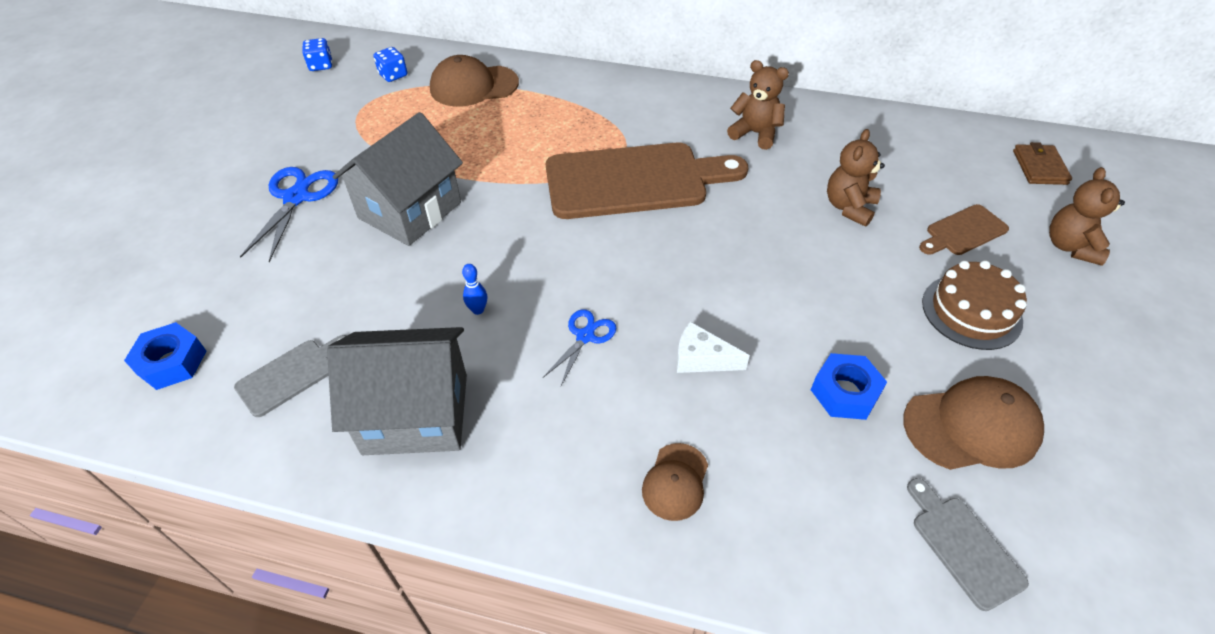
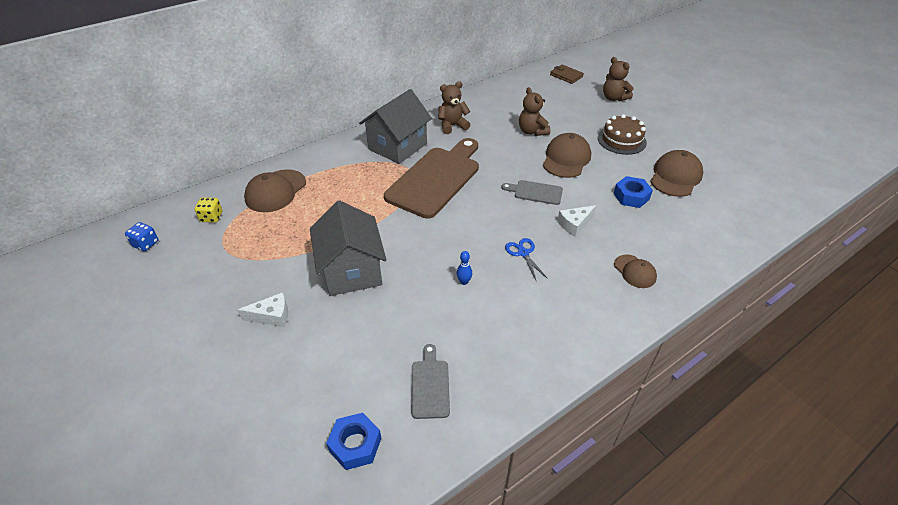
camera: 50 degrees left, 5 degrees down
(296, 197) = (271, 316): blue scissors -> white cheese
(393, 75) = (211, 217): blue dice -> yellow dice
(416, 413) = (513, 342): grey house -> grey house (397, 146)
(836, 274) = (566, 159): none -> brown cap
(963, 231) = (579, 114): brown cutting board -> none
(963, 546) = (725, 213): grey cutting board -> grey cutting board (535, 192)

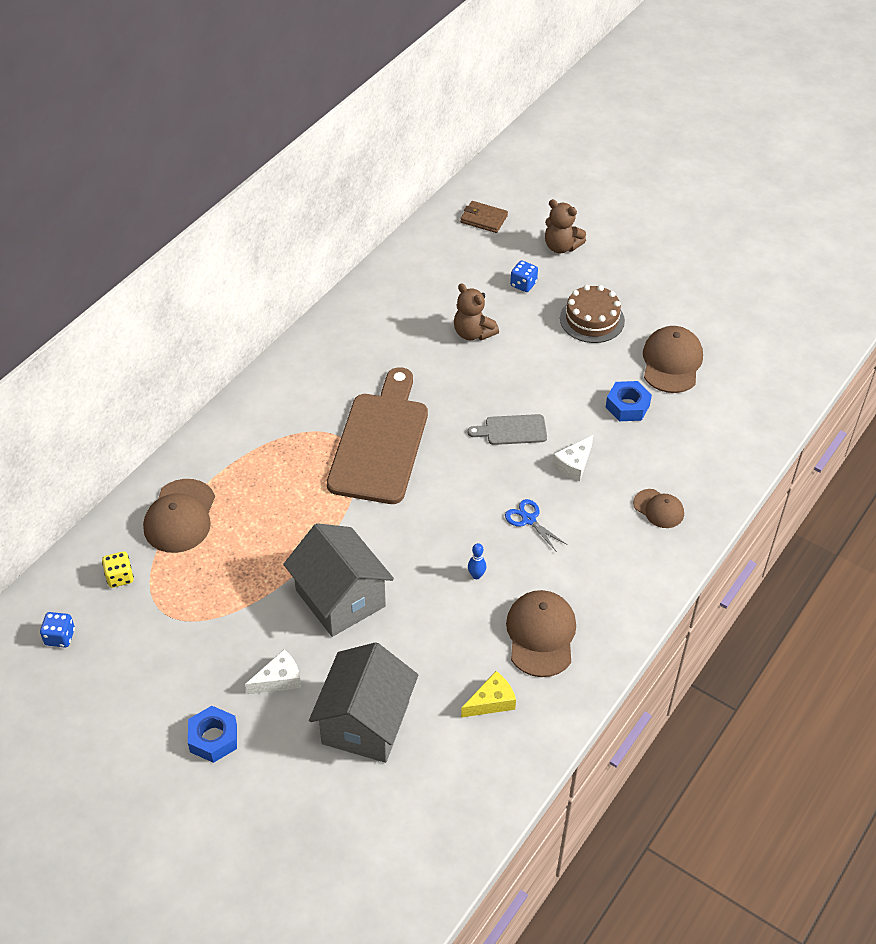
camera: 20 degrees left, 5 degrees up
(355, 444) = (445, 781): blue nut -> blue nut (213, 738)
(397, 146) = (305, 403): grey house -> grey house (365, 722)
(430, 385) = (491, 702): grey cutting board -> yellow cheese
(452, 126) = (363, 349): brown teddy bear -> none
(566, 159) = (532, 368): brown cap -> brown cap (541, 635)
(579, 112) = (523, 284): none -> blue dice

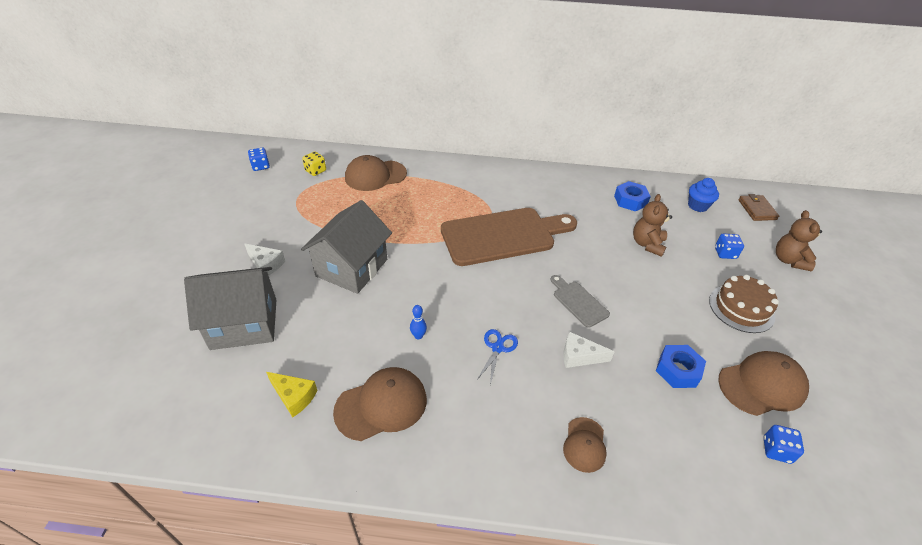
camera: 60 degrees right, 5 degrees down
(213, 738) = (205, 252): blue nut -> blue nut (630, 200)
(446, 259) = (697, 206): none -> blue cupcake
(727, 394) = (776, 450): none -> blue dice

